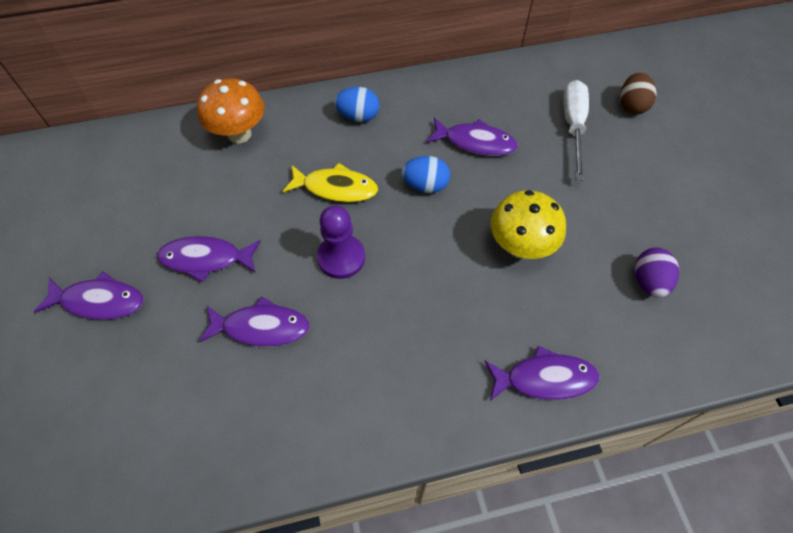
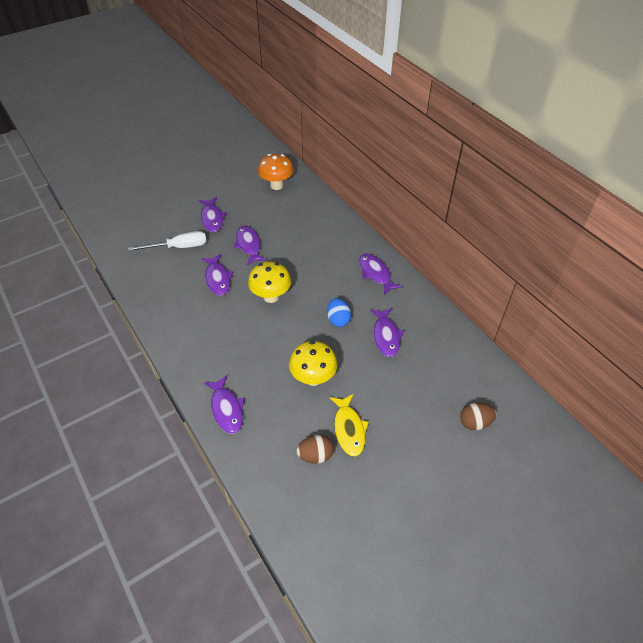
camera: 70 degrees right, 10 degrees down
(239, 134) = (334, 229): orange mushroom -> orange mushroom (276, 185)
(336, 188) = (316, 280): yellow fish -> yellow fish (349, 429)
(341, 257) = (271, 297): purple pawn -> yellow mushroom
(358, 116) = (375, 273): blue egg -> purple fish
(573, 126) = (431, 388): white screwdriver -> white screwdriver (179, 247)
(649, 281) = (315, 455): purple egg -> brown egg

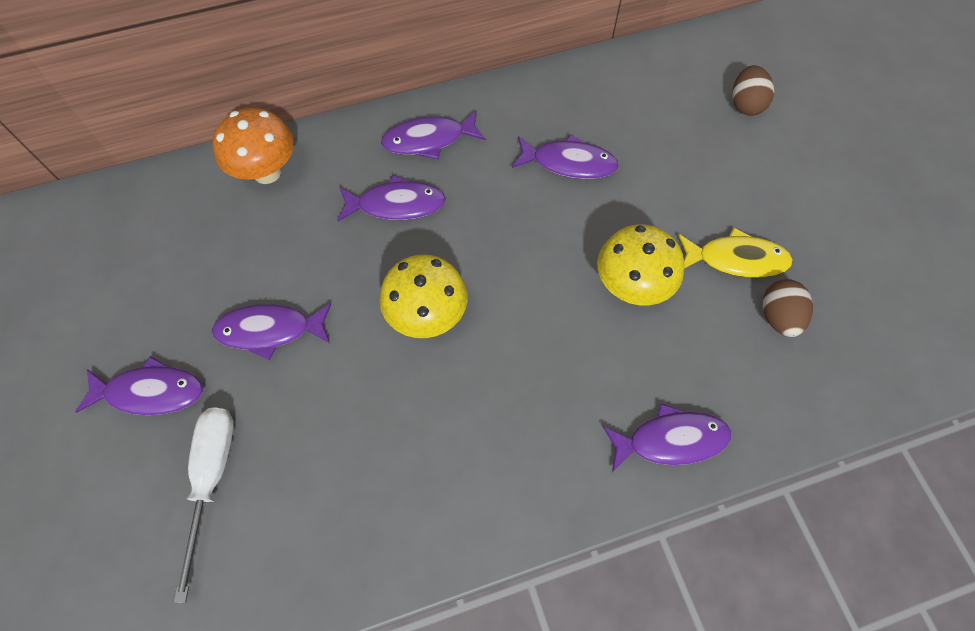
camera: 75 degrees left, 15 degrees up
(218, 279) = (344, 407): purple fish -> purple fish (396, 204)
(276, 185) = (109, 243): orange mushroom -> orange mushroom (267, 172)
(338, 320) = (516, 220): blue egg -> none

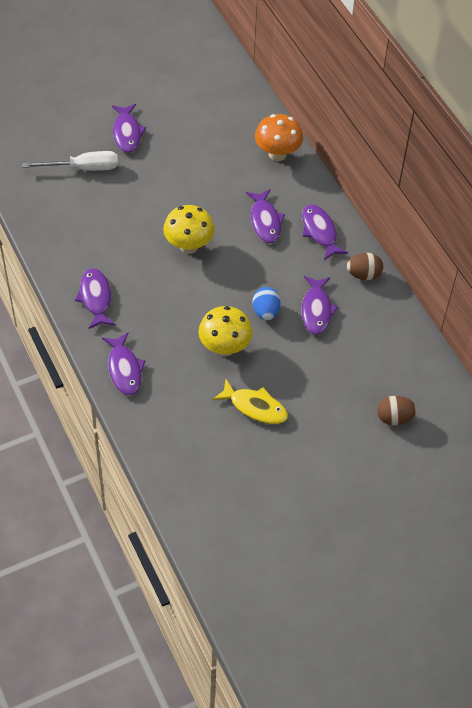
camera: 80 degrees right, 10 degrees down
(270, 330) = (169, 175): purple fish -> purple fish (95, 298)
(567, 225) = (265, 312): none -> blue egg
(736, 259) = (255, 407): yellow fish -> yellow fish turned 60 degrees counterclockwise
(778, 317) = (214, 429): brown egg -> brown egg (363, 275)

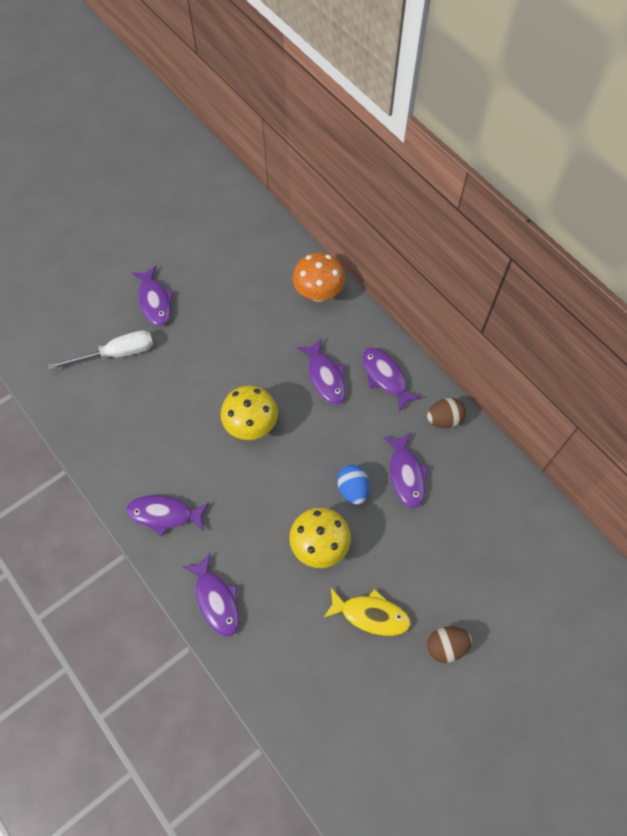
camera: 10 degrees left, 10 degrees up
(95, 298) = (164, 514): purple fish -> purple fish turned 60 degrees counterclockwise
(394, 418) = (523, 592): brown egg -> brown egg (446, 646)

